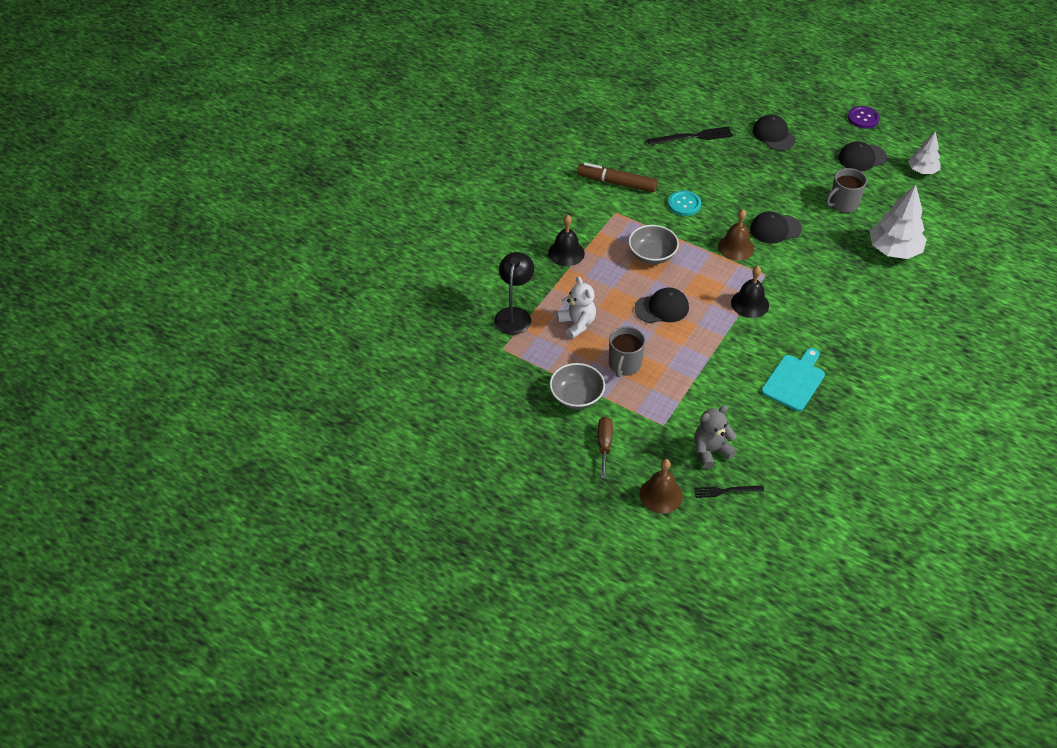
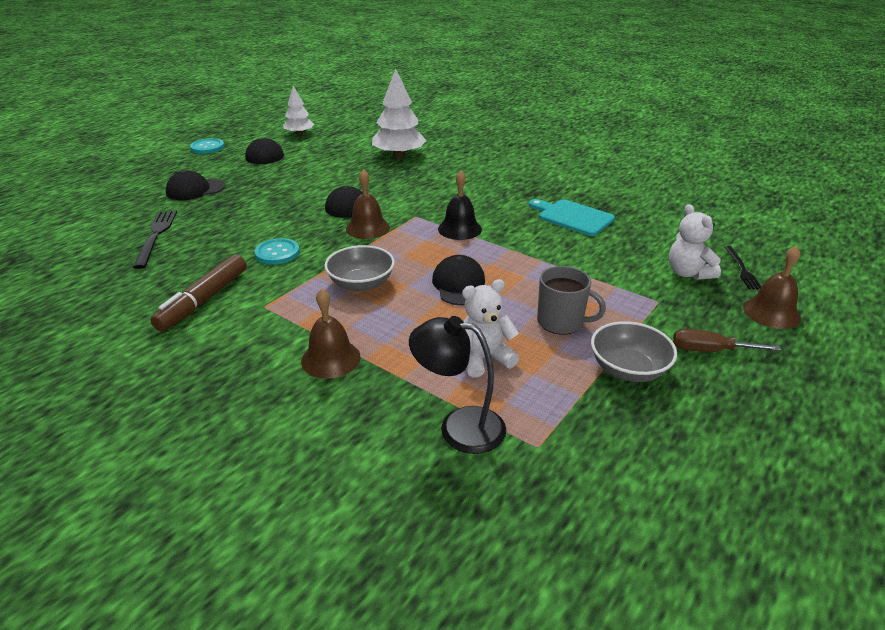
camera: 85 degrees left, 15 degrees down
(566, 253) = (331, 359): black bell -> brown bell
(710, 451) = (688, 273): grey teddy bear -> white teddy bear
(843, 204) = (325, 169): grey mug -> none
(863, 118) = (207, 147): purple button -> turquoise button

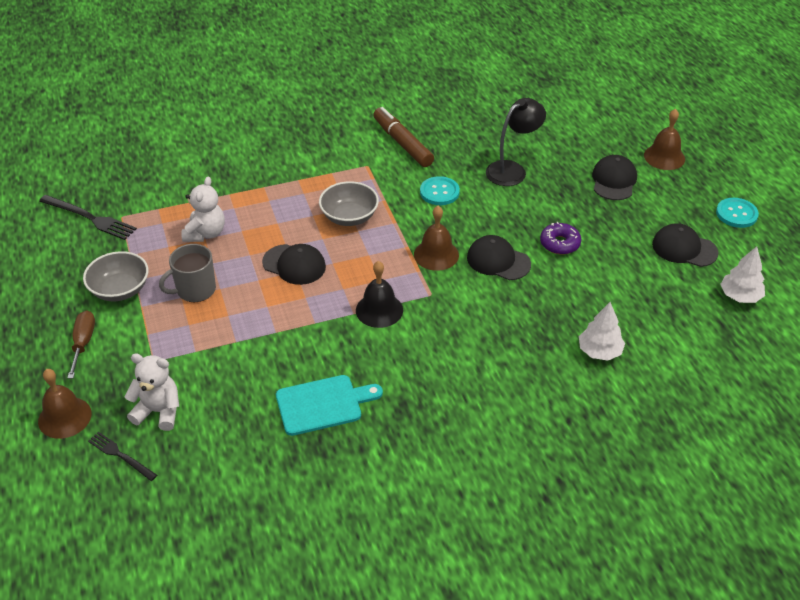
camera: 125 degrees right, 10 degrees up
(156, 236) = (528, 142): black fork -> black fork (90, 218)
(301, 189) = (560, 243): none -> purple donut
(331, 359) = (279, 174): brown bell -> brown bell (664, 157)
(399, 156) = (599, 351): white tree -> white tree, size x0.61
(459, 427) = (168, 196): black lamp -> black lamp (512, 170)
(709, 350) = (83, 343): brown screwdriver -> brown screwdriver turned 45 degrees counterclockwise

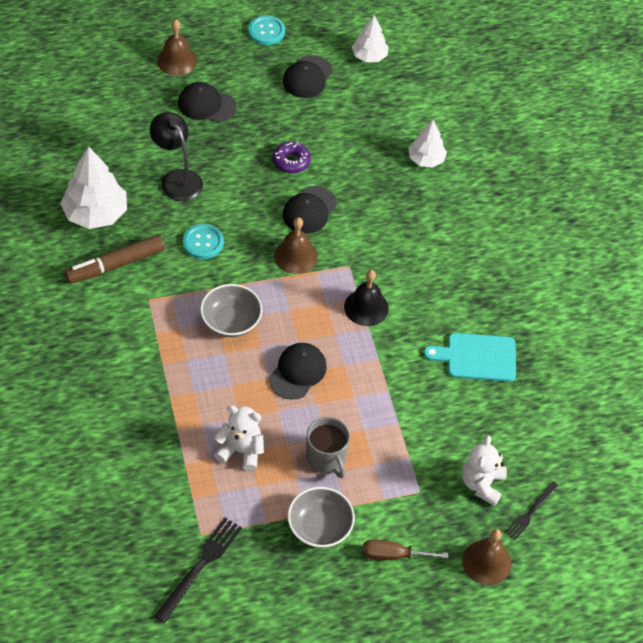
camera: 90 degrees left, 10 degrees up
(323, 404) = (477, 357): turquoise cutting board -> turquoise cutting board turned 75 degrees counterclockwise
(457, 127) = (95, 214): none -> white tree

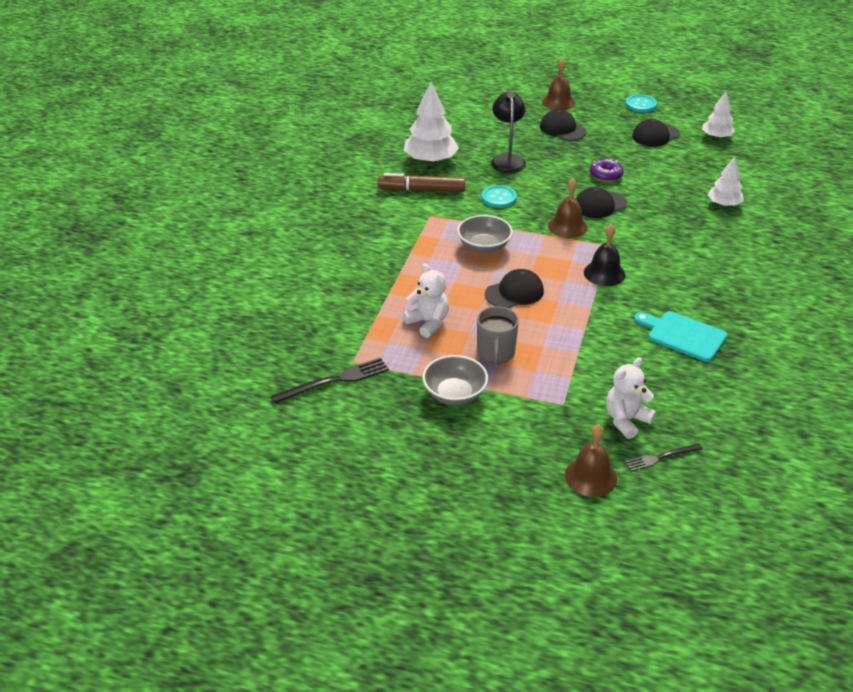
camera: 35 degrees right, 15 degrees down
(393, 555) = (505, 437): brown screwdriver -> none

